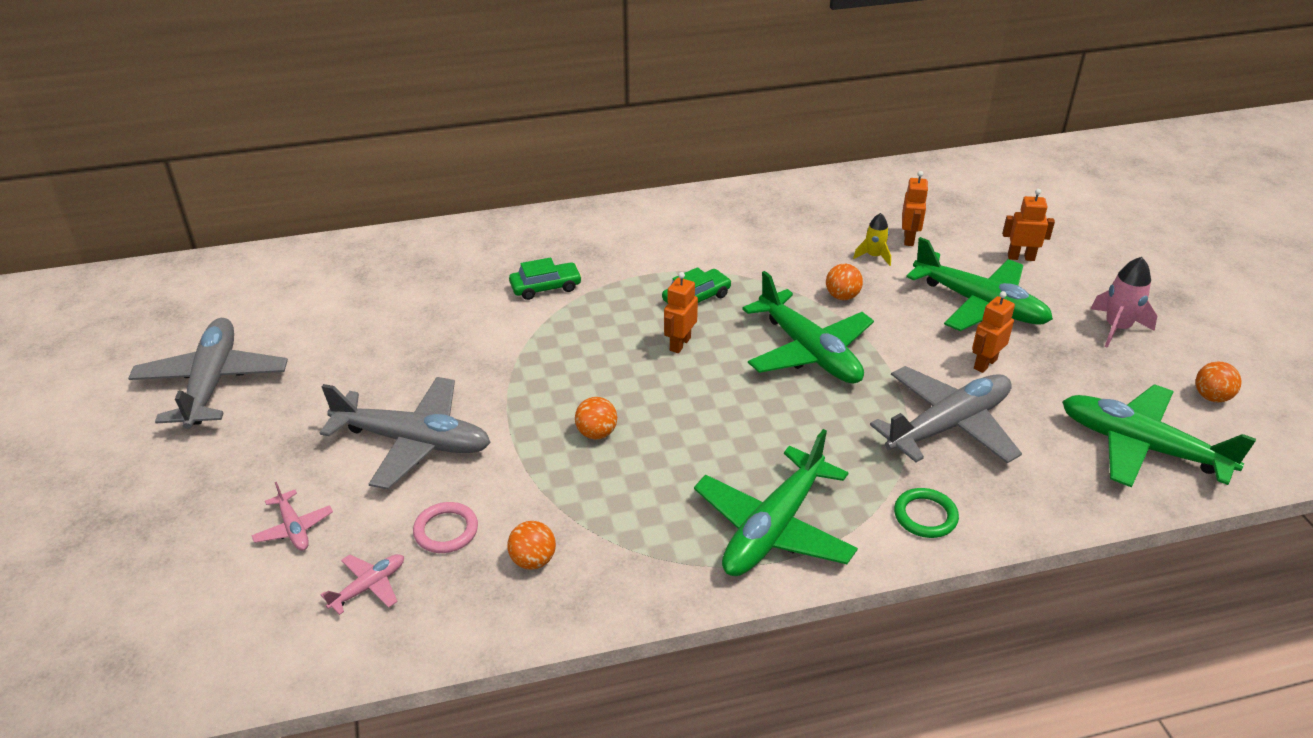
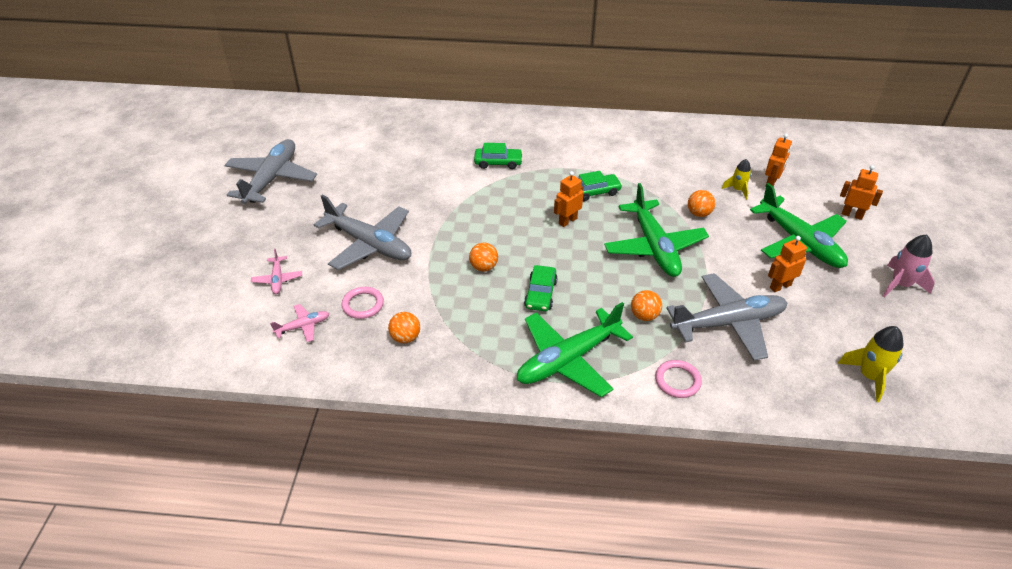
camera: 20 degrees right, 5 degrees up
(692, 449) = (540, 294): none -> green car
(925, 516) = (677, 381): green ring -> pink ring
(1141, 446) = (869, 376): green plane -> yellow rocket
(1211, 397) = (949, 355): orange ball -> orange ball (644, 316)

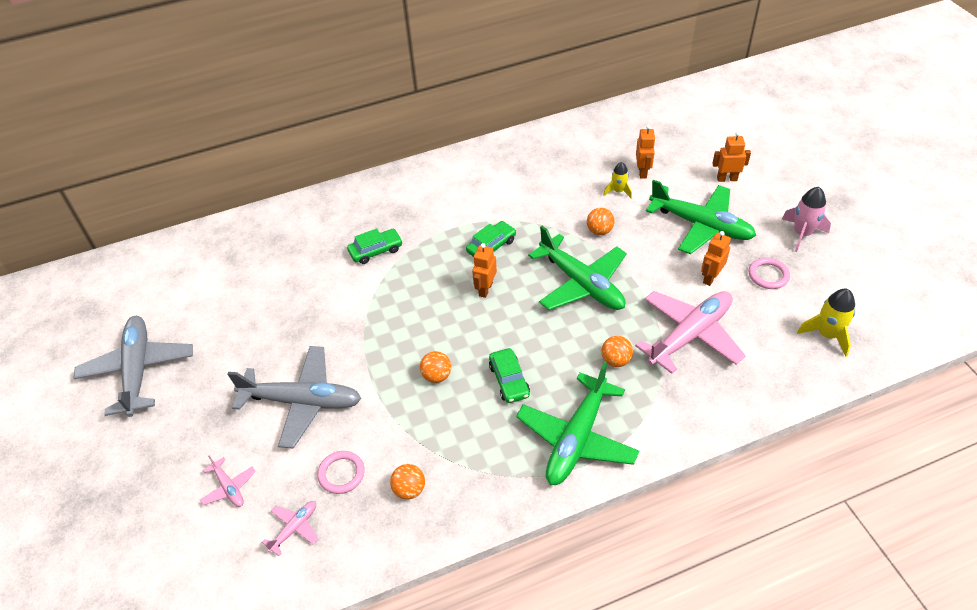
camera: 25 degrees left, 5 degrees up
(677, 381) = (682, 413): pink ring -> pink ring (768, 275)
(728, 323) = (690, 335): grey plane -> pink plane

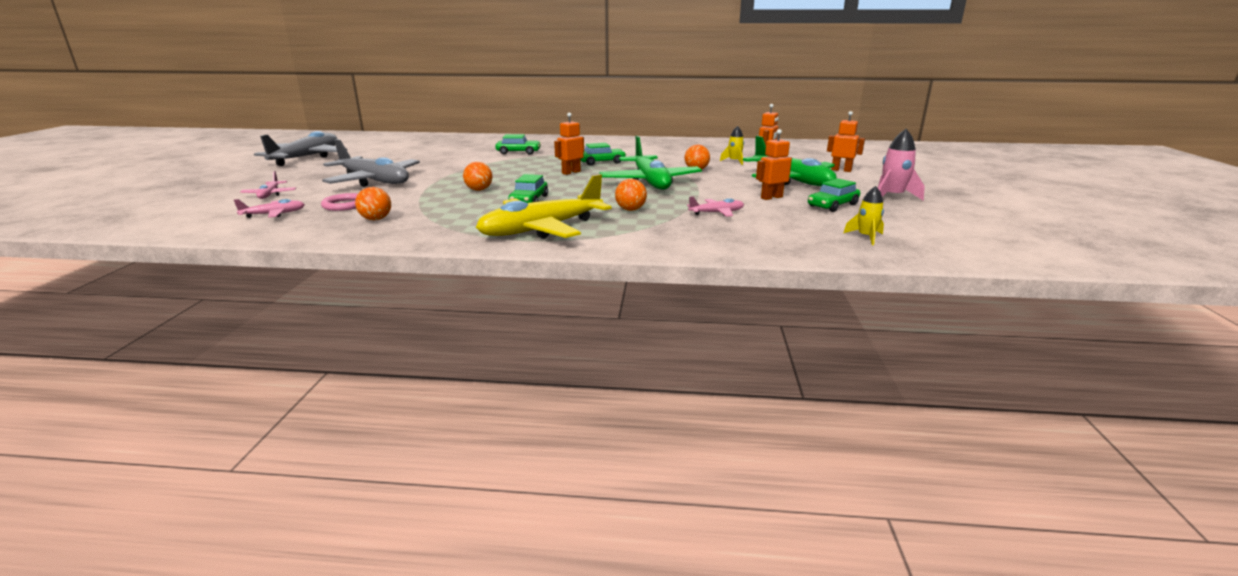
camera: 25 degrees right, 25 degrees down
(576, 438) = (541, 229): green plane -> yellow plane
(690, 335) = (717, 213): pink plane -> pink plane, size x0.46
(768, 275) = (832, 205): pink ring -> green car
(827, 334) = (866, 237): yellow rocket -> yellow rocket, size x0.64

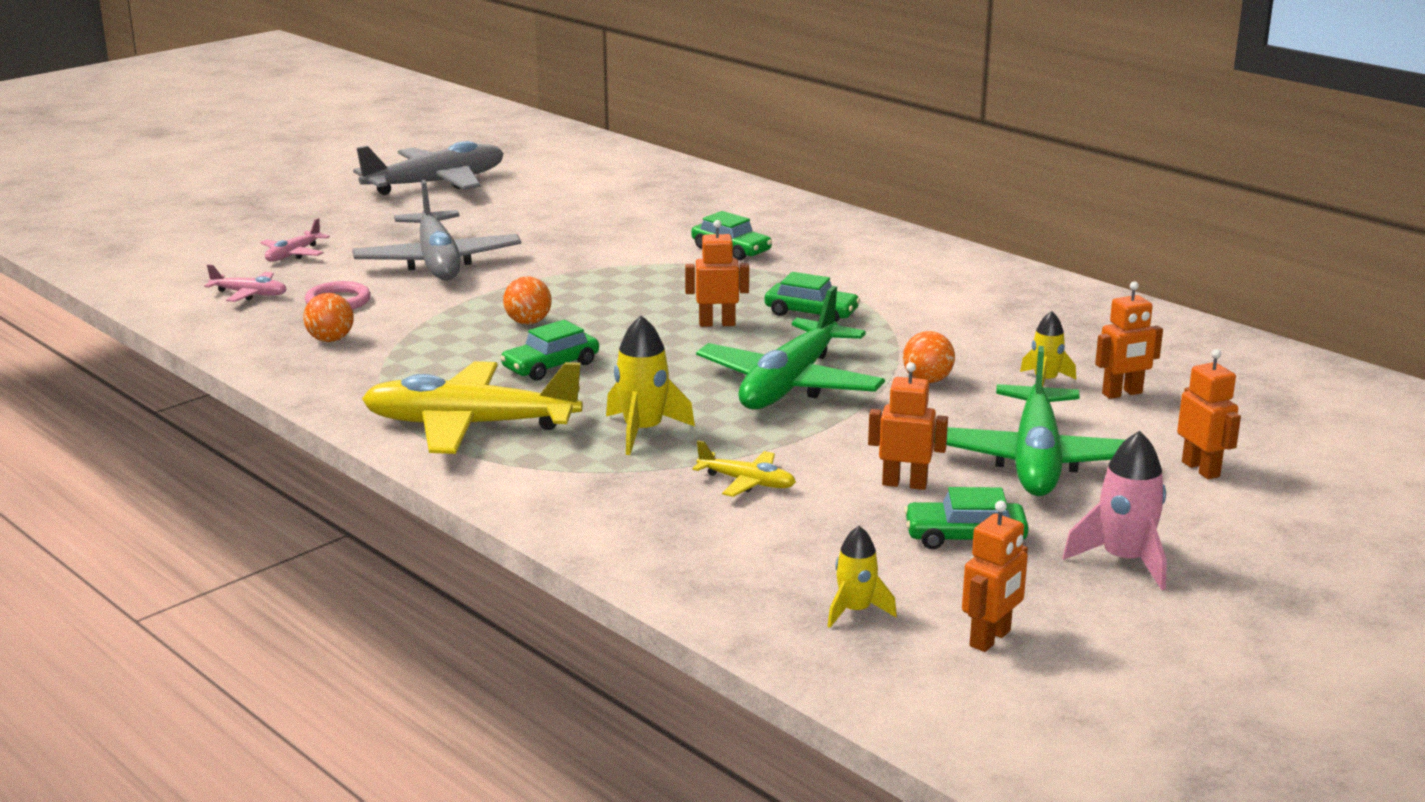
camera: 40 degrees right, 0 degrees up
(630, 210) = (643, 431): orange ball -> yellow rocket
(717, 213) = (747, 482): pink plane -> yellow plane
(925, 229) = (990, 639): none -> orange robot

